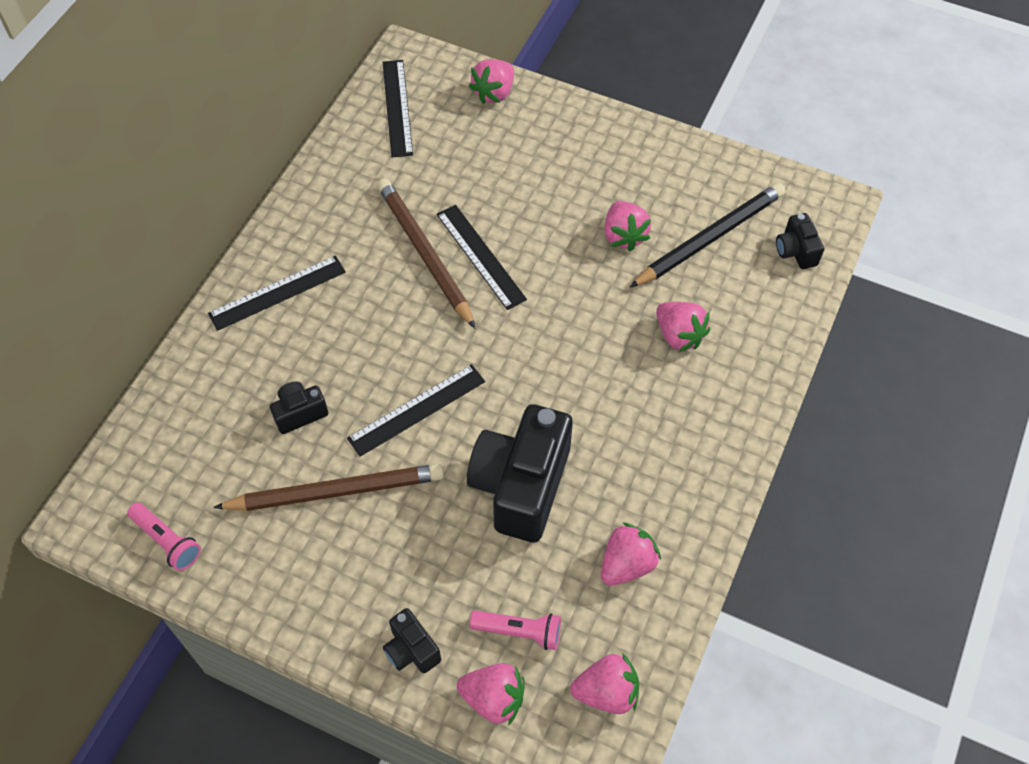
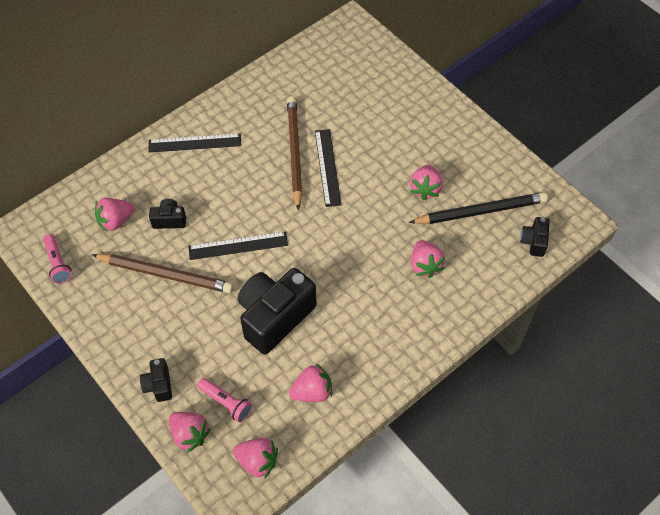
camera: 25 degrees right, 0 degrees up
(397, 108) = (327, 55): black ruler -> none
(494, 93) = (393, 67): pink strawberry -> pink strawberry (116, 221)

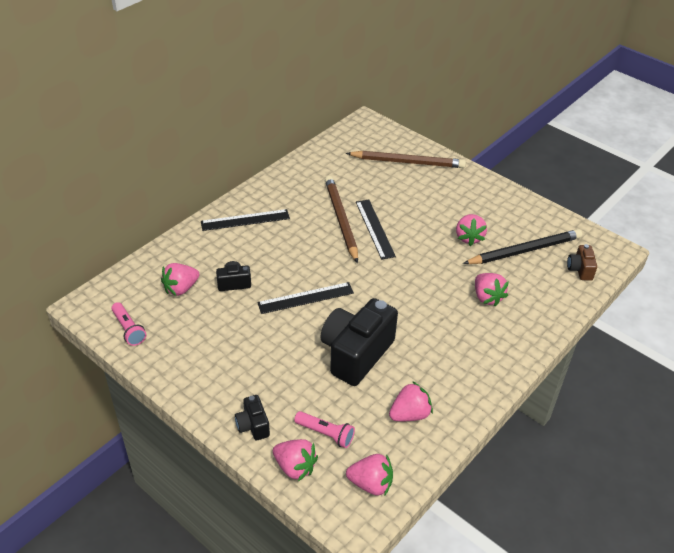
camera: 10 degrees left, 15 degrees down
(165, 274) = (239, 328): brown pencil -> brown pencil (407, 162)
(533, 242) = (580, 269): black camera -> brown camera

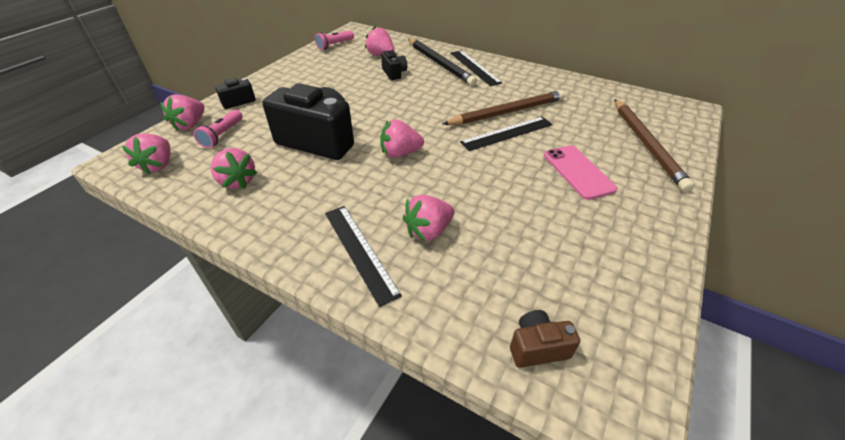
camera: 80 degrees right, 0 degrees up
(305, 298) = (387, 106): black ruler -> black ruler (360, 251)
(434, 206) = (578, 172): none -> pink phone
(469, 237) = (537, 206): pink strawberry -> pink strawberry (400, 153)
(524, 250) = (544, 267): black pencil -> black pencil (440, 64)

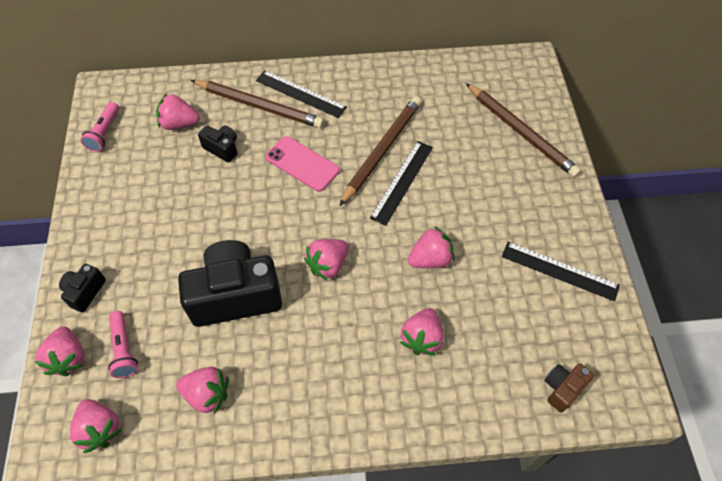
camera: 35 degrees left, 15 degrees up
(360, 251) = (386, 393): black ruler -> black ruler (559, 271)
(440, 64) = (259, 106): black pencil -> brown pencil
(487, 185) = (430, 259): none -> pink strawberry
(578, 172) = (489, 199): pink phone -> pink phone (302, 164)

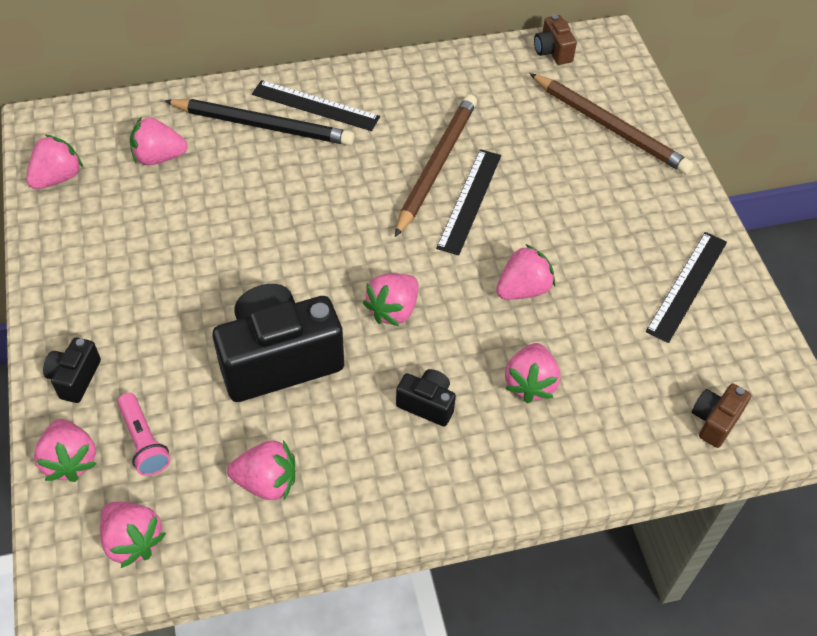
camera: 10 degrees left, 5 degrees down
(104, 132) = (58, 178): pink flashlight -> pink strawberry
(222, 148) = (224, 183): black camera -> black camera (427, 404)
(259, 106) = (262, 125): brown pencil -> black pencil
(302, 164) = (335, 191): pink phone -> none
(487, 66) = (552, 51): none -> brown camera
(559, 271) = (687, 285): black ruler -> black ruler turned 75 degrees counterclockwise

